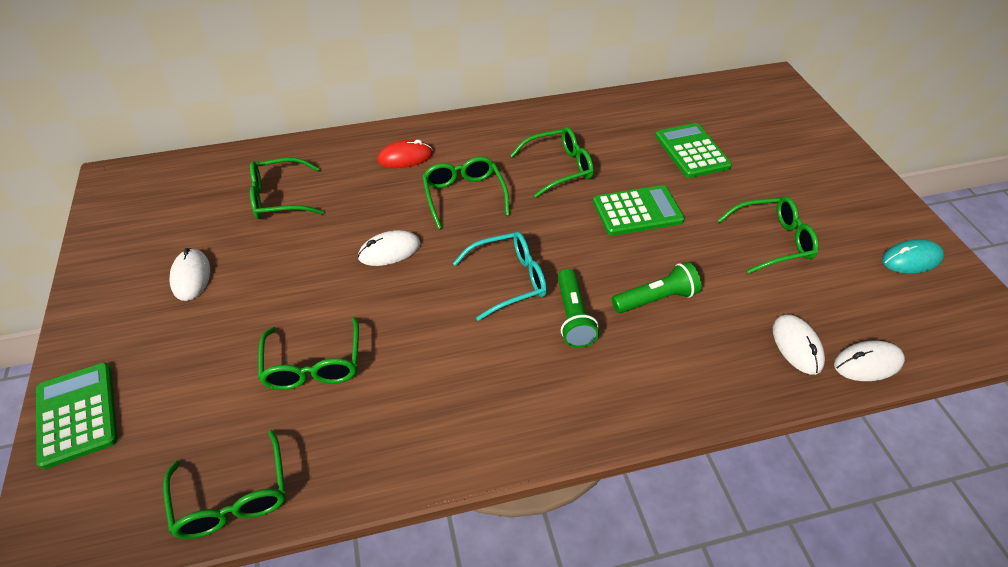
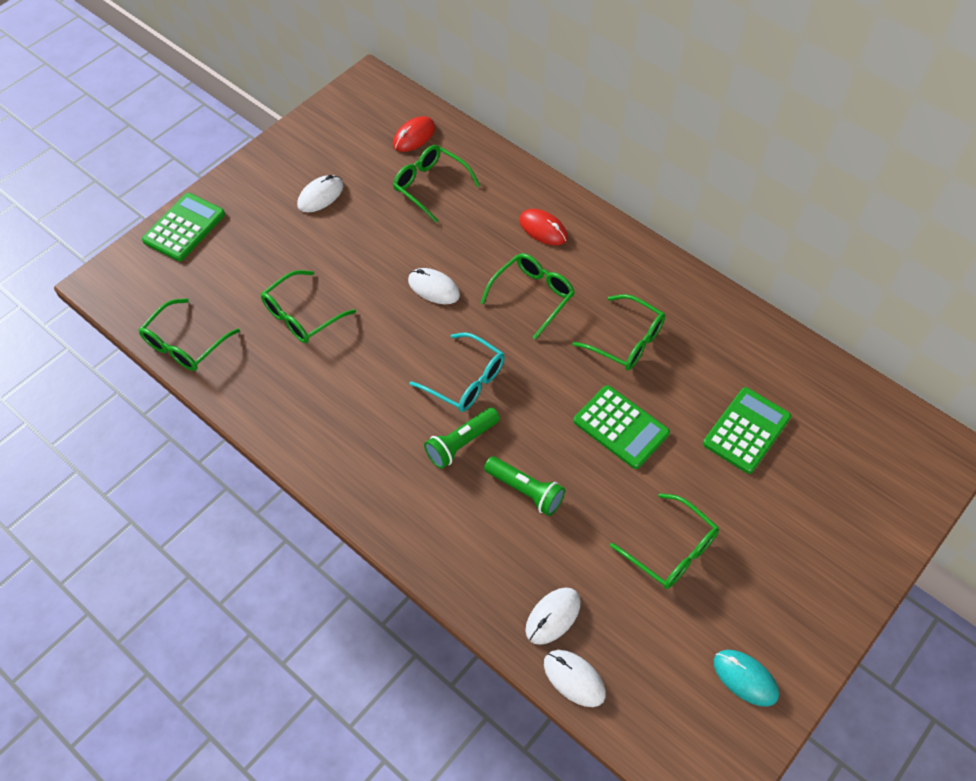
camera: 55 degrees right, 10 degrees up
(213, 181) = (414, 136): none -> red mouse

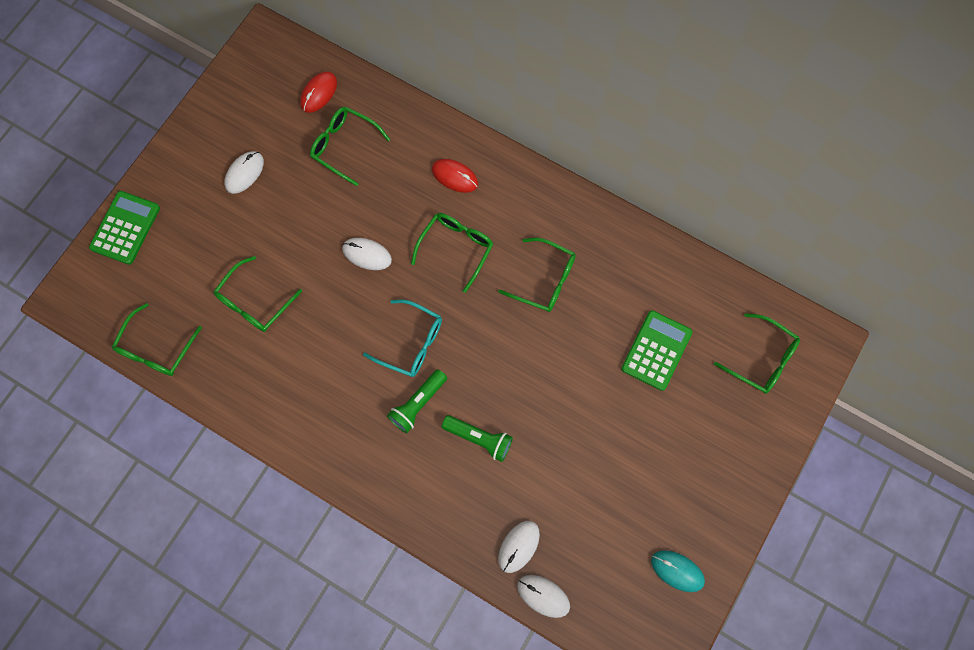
camera: 10 degrees left, 15 degrees up
(620, 427) = (550, 365): green calculator -> none
(671, 550) = (607, 471): green glasses -> green glasses (762, 359)

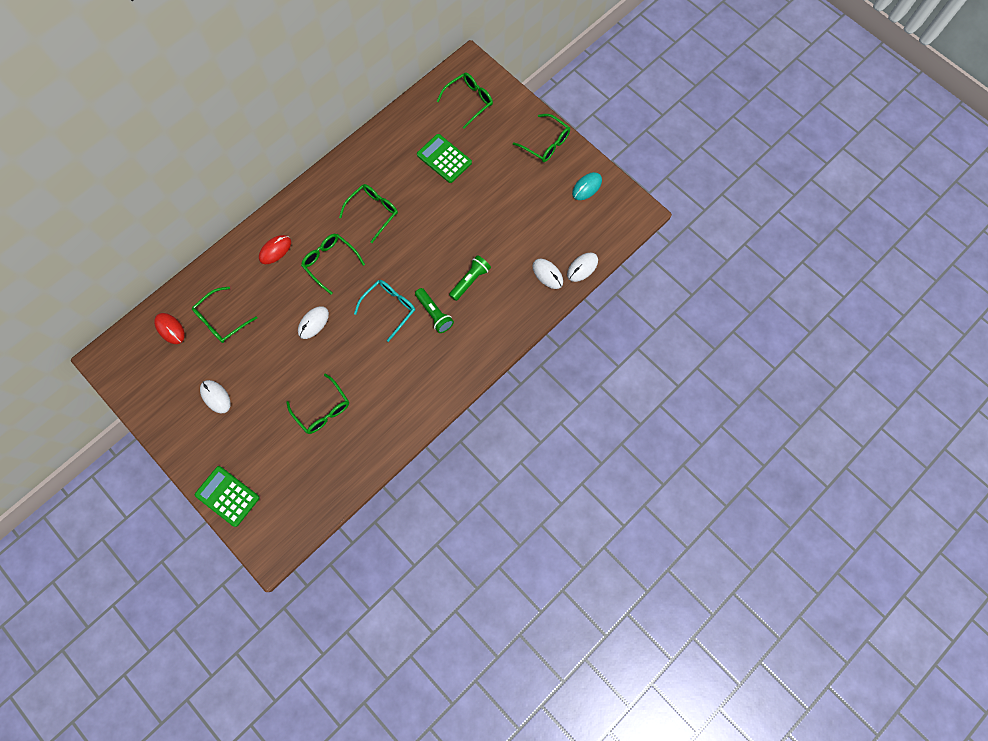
camera: 75 degrees left, 0 degrees up
(156, 349) = (335, 489): green glasses -> green glasses (546, 144)

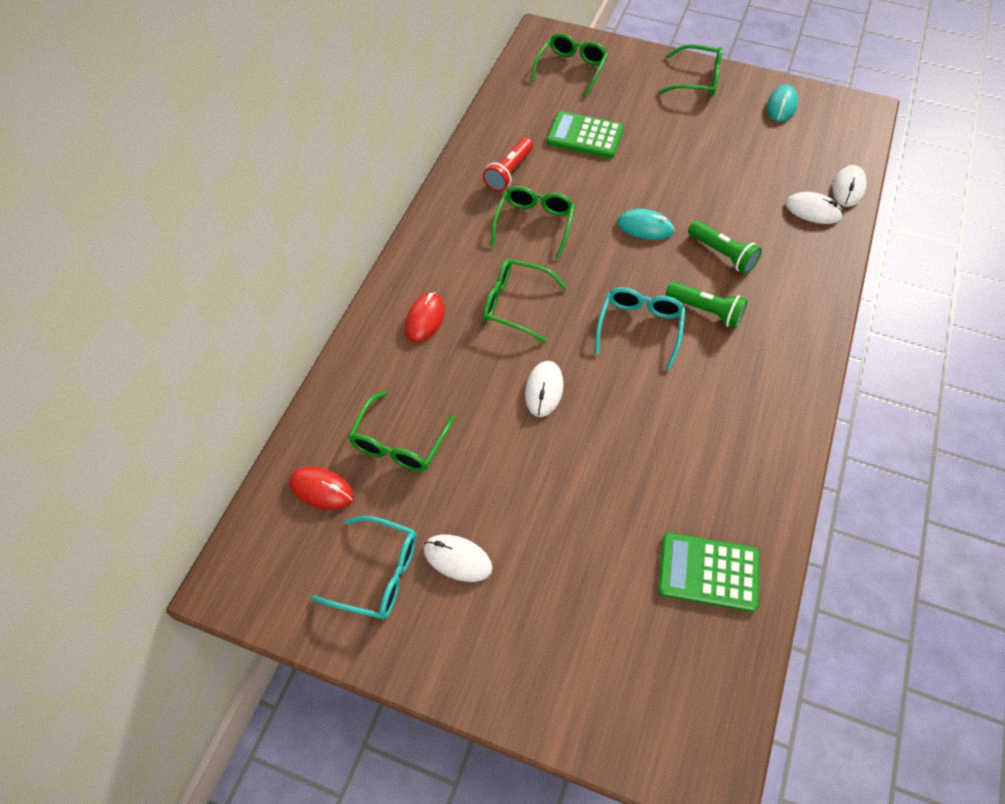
camera: 25 degrees left, 15 degrees down
(174, 387) = (378, 574): none -> turquoise glasses
(227, 496) = (576, 711): green calculator -> green calculator (708, 572)
(323, 410) = (640, 503): green glasses -> none
(381, 168) = (509, 172): none -> red flashlight
(437, 242) = (645, 227): none -> turquoise mouse
(470, 281) = (722, 254): green flashlight -> green flashlight turned 120 degrees clockwise

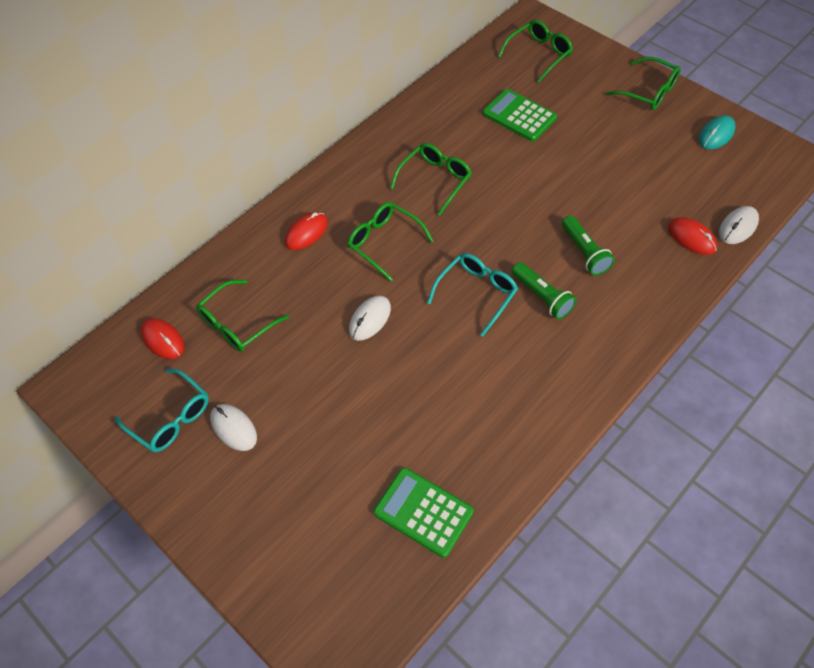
camera: 25 degrees right, 0 degrees up
(509, 172) = (437, 131): red flashlight -> none
(645, 227) = (528, 209): turquoise mouse -> none
(813, 210) = (691, 238): white mouse -> red mouse

